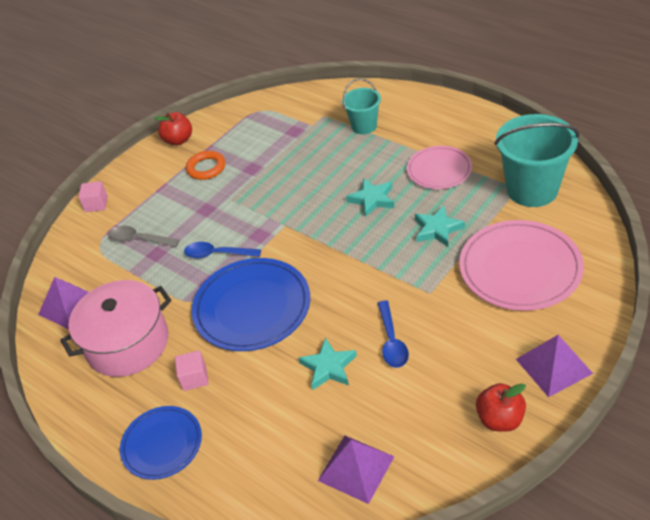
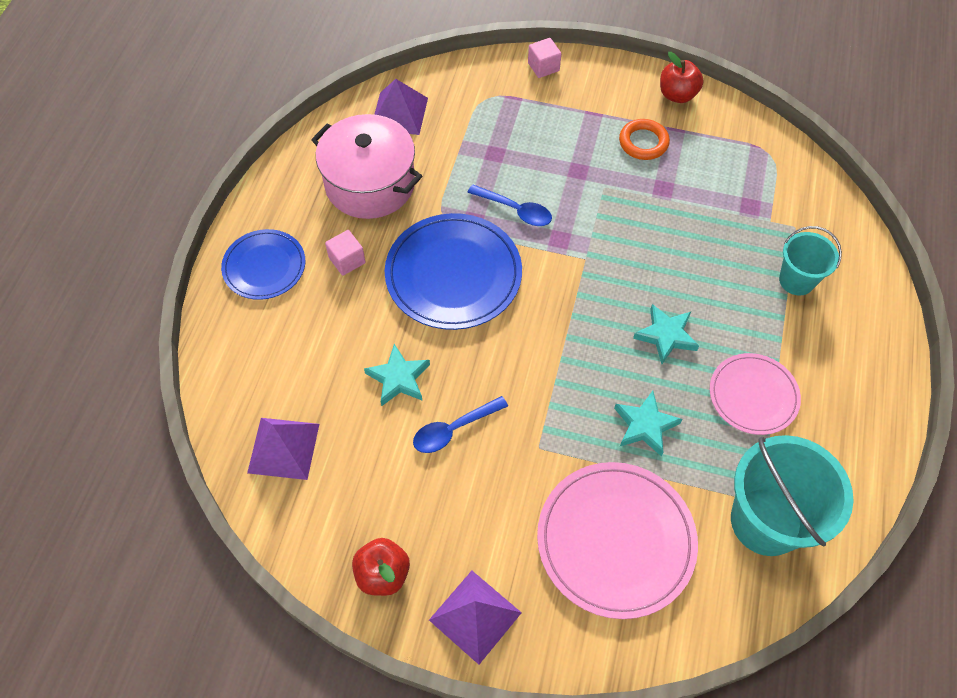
camera: 60 degrees right, 15 degrees up
(139, 239) = (508, 129): grey spoon -> none
(217, 254) = (515, 210): blue spoon -> blue spoon turned 135 degrees clockwise

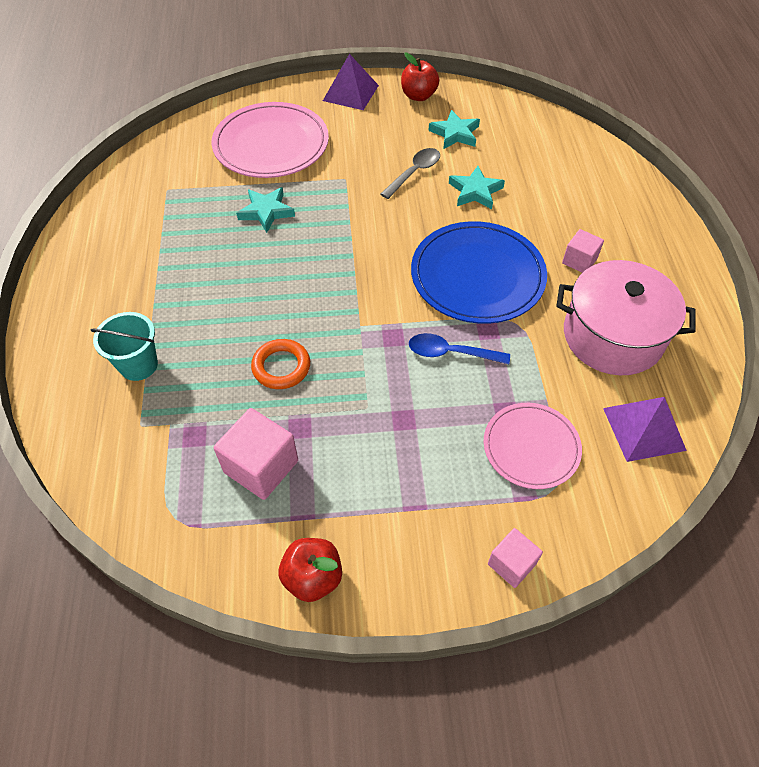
camera: 160 degrees right, 5 degrees down
(264, 266) = (644, 236): blue plate -> none
(283, 448) = (528, 134): purple pyramid -> none
(453, 429) = (414, 172): blue spoon -> grey spoon
(643, 142) = (339, 483): orange ring -> orange ring (281, 367)
(666, 335) = (263, 279): turquoise star -> turquoise star (455, 134)
(700, 169) = (261, 466): none -> pink cube
(753, 395) = (177, 254): pink plate -> pink plate (531, 447)
(766, 521) = (162, 179): turquoise bucket -> none

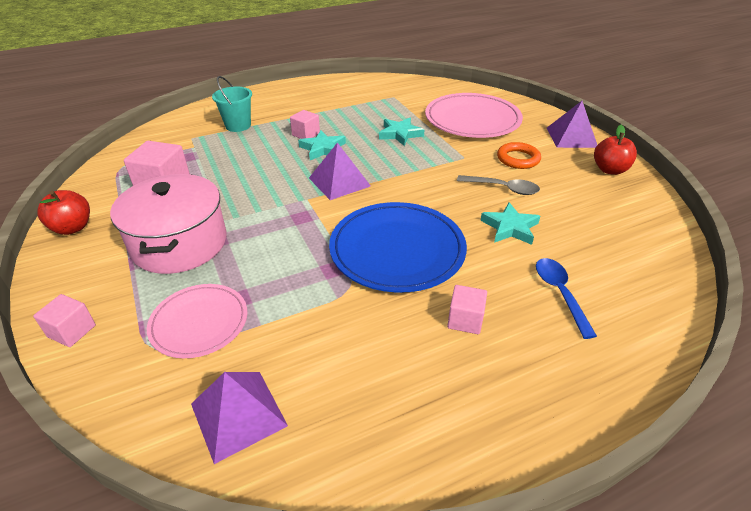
camera: 70 degrees right, 15 degrees down
(212, 296) = (306, 134): none -> pink cube
(281, 367) = (253, 174): orange ring -> orange ring (518, 159)
(340, 290) = (339, 182): none -> purple pyramid
(450, 353) = (296, 251): blue spoon -> blue spoon (559, 293)
(455, 134) = (580, 200): turquoise star -> turquoise star (323, 149)
(612, 336) = (365, 366): pink pot -> pink pot (179, 243)

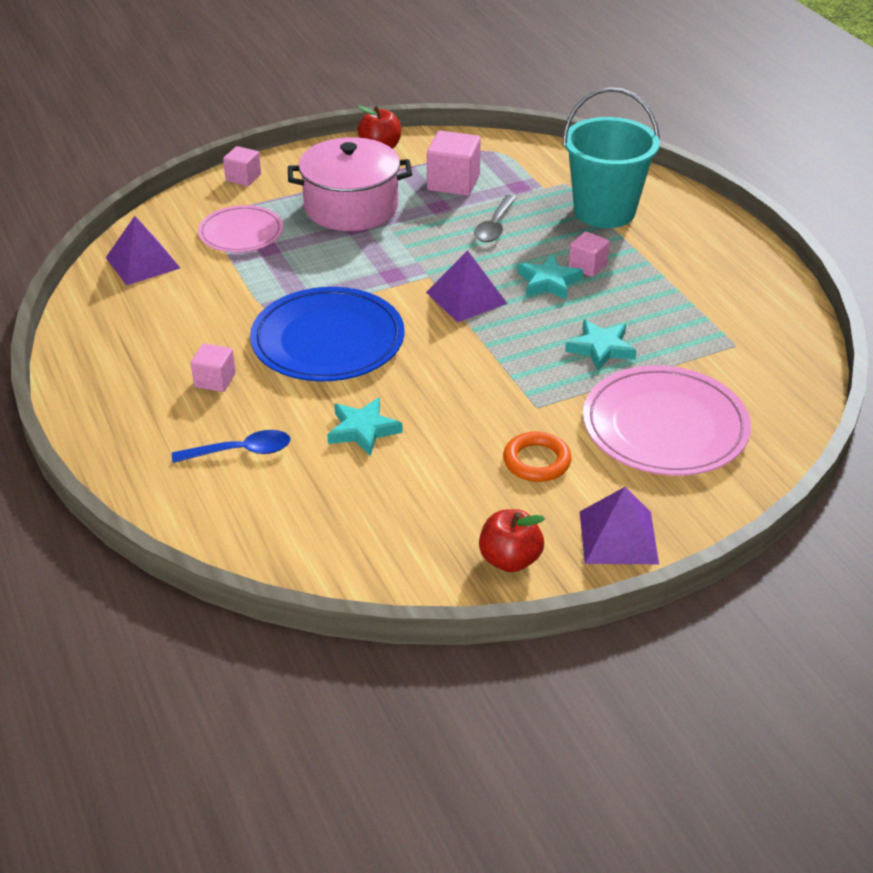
camera: 90 degrees right, 0 degrees up
(238, 125) = (604, 211): turquoise bucket -> turquoise bucket, size x1.76
(503, 188) = (453, 435): grey spoon -> grey spoon (494, 226)

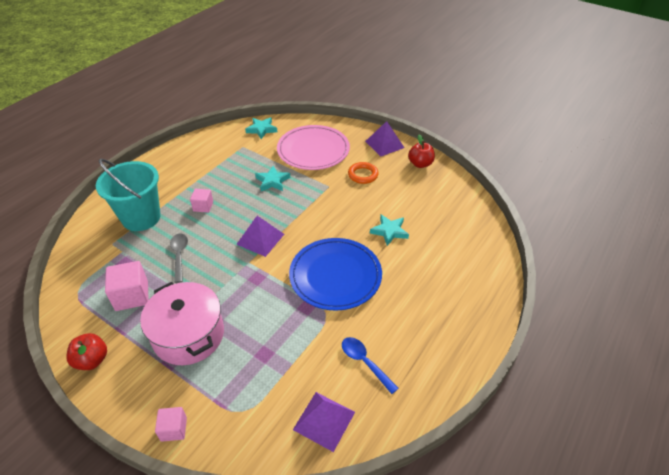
camera: 120 degrees left, 5 degrees up
(215, 380) = (403, 305): pink cube -> none
(241, 233) = (253, 381): pink plate -> none
(241, 451) = (440, 265): blue spoon -> blue spoon (364, 362)
(494, 226) = (179, 255): grey spoon -> grey spoon turned 90 degrees counterclockwise
(548, 282) = (226, 215): turquoise star -> turquoise star (261, 129)

